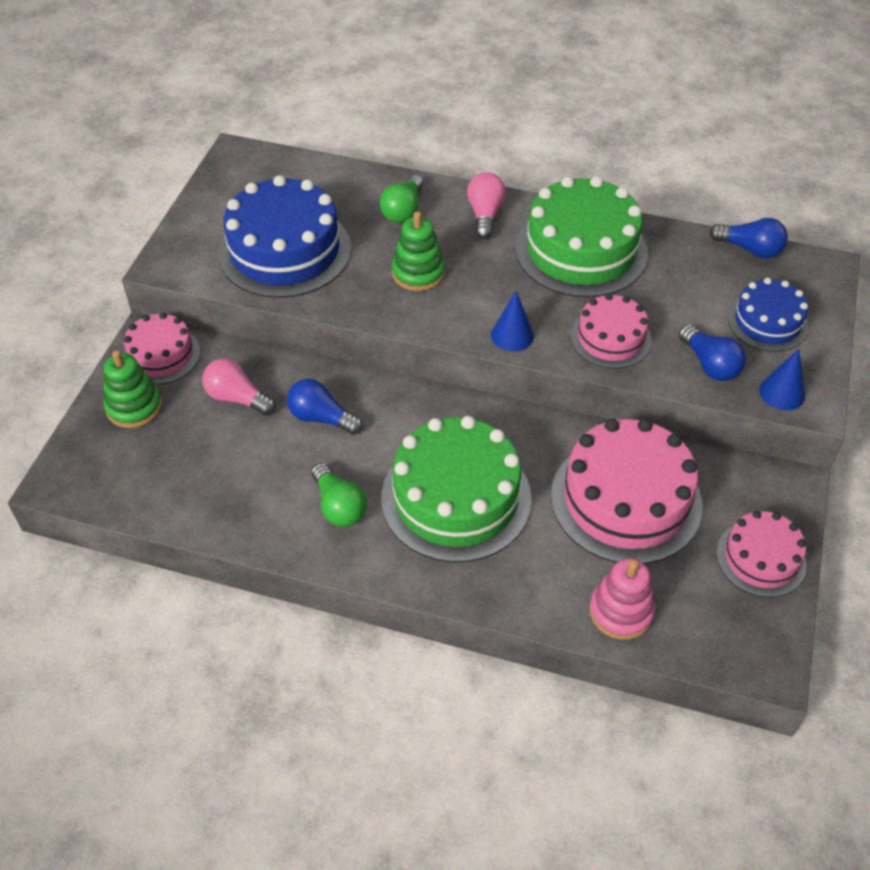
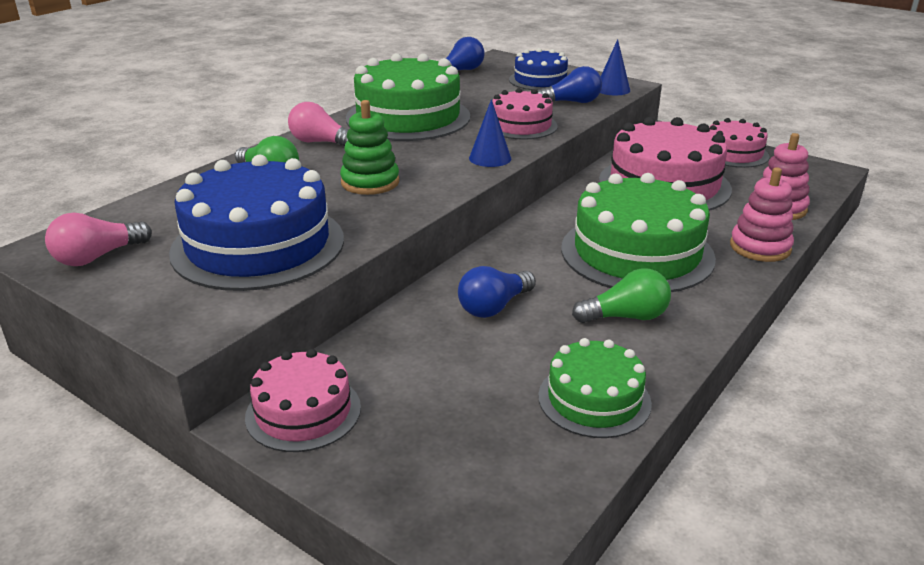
camera: 70 degrees left, 20 degrees down
(134, 407) = (385, 451): green stacking toy -> none
(219, 504) = (594, 399): none -> green cake
(237, 398) = (426, 359): pink light bulb -> pink light bulb (98, 257)
(514, 598) = (760, 247): none -> pink stacking toy

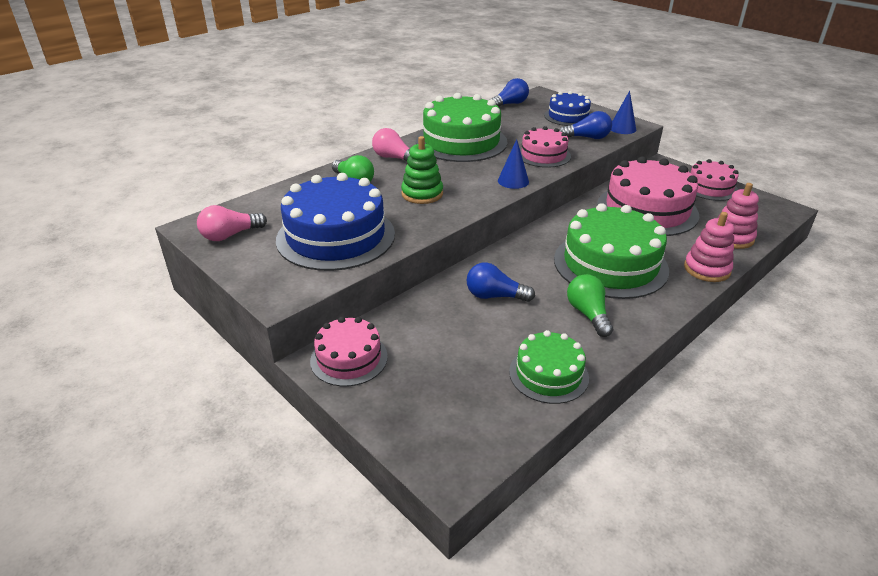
camera: 10 degrees right, 5 degrees up
(494, 307) = (495, 296): blue light bulb -> blue light bulb turned 45 degrees clockwise
(626, 317) = (588, 314): green light bulb -> green light bulb turned 105 degrees counterclockwise

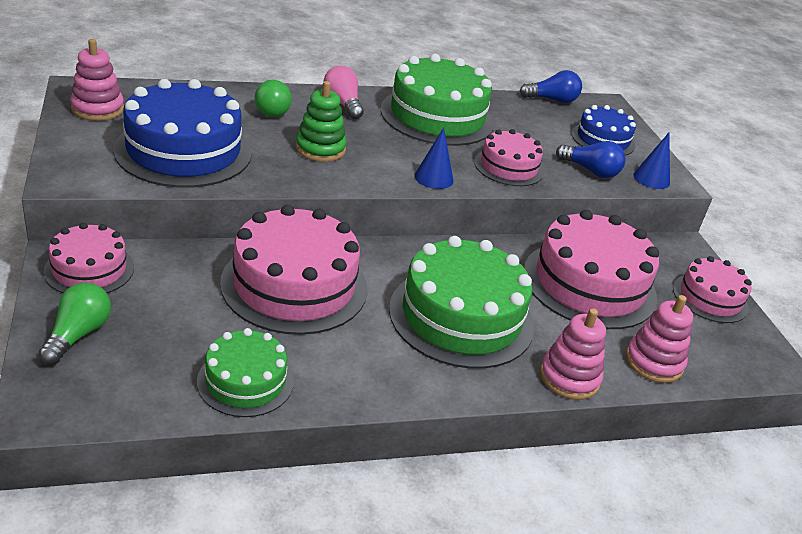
camera: 25 degrees right, 0 degrees up
(230, 235) = (97, 109): pink light bulb -> pink stacking toy
(495, 296) = (294, 285): blue light bulb -> pink cake
(588, 314) = (365, 350): green light bulb -> green light bulb (78, 334)

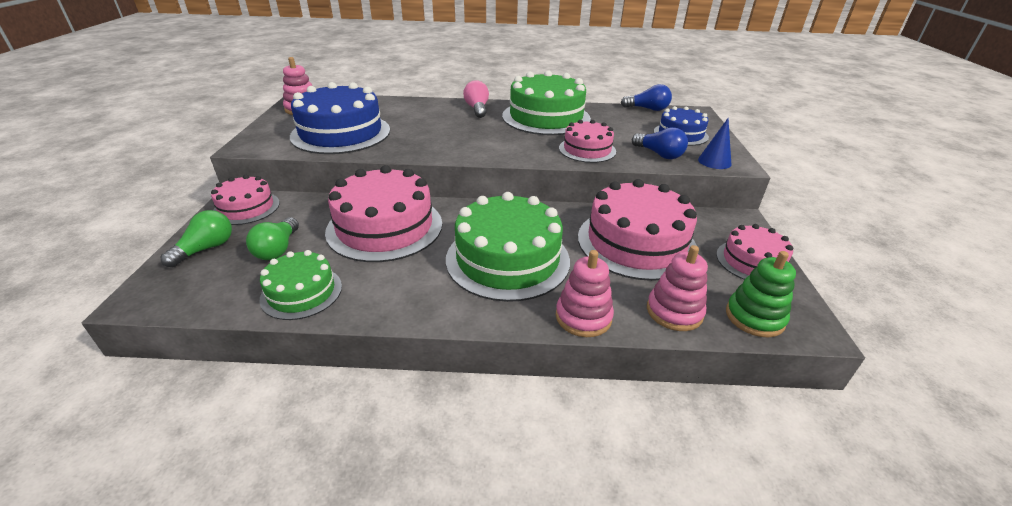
camera: 20 degrees right, 0 degrees up
(271, 109) = (422, 111): green light bulb -> green light bulb (278, 249)
(320, 149) = (441, 134): green stacking toy -> green stacking toy (754, 317)
(434, 178) = (519, 154): blue cone -> none

